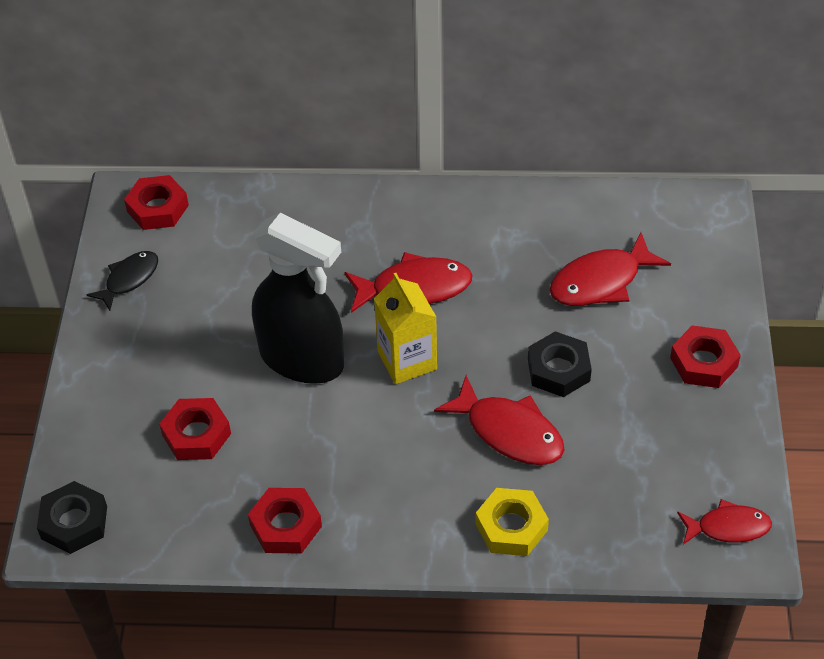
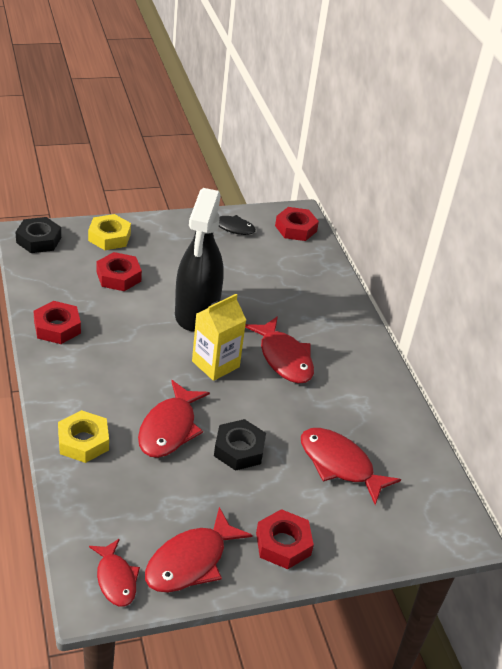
camera: 65 degrees right, 10 degrees down
(99, 430) = (109, 237): none -> yellow nut
(714, 452) = (190, 561): none -> red fish

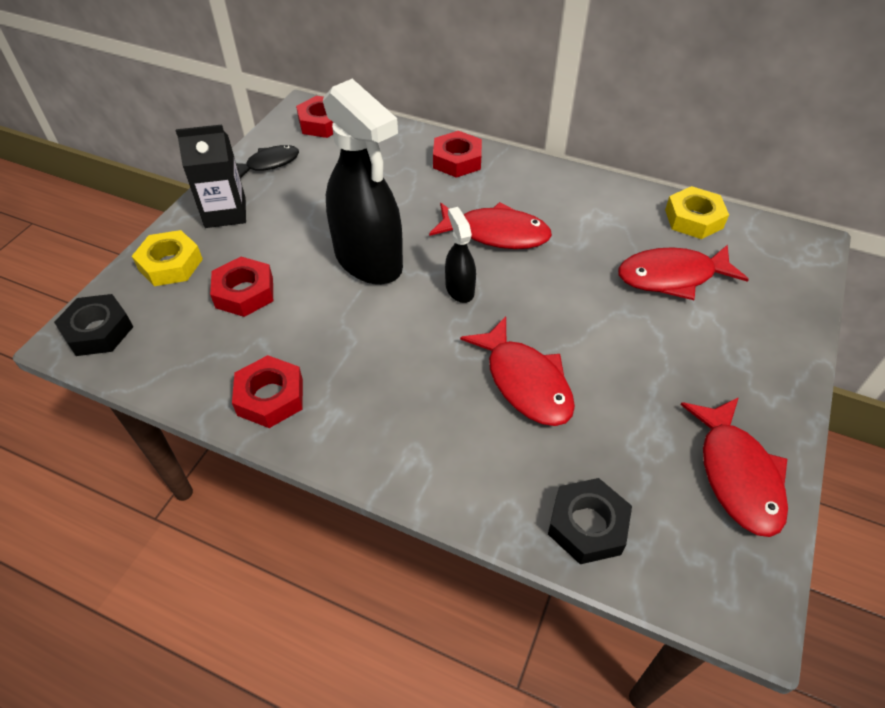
camera: 45 degrees left, 10 degrees up
(83, 441) = (484, 477): yellow nut -> yellow nut (693, 219)
(115, 579) = (727, 565): red fish -> none
(170, 234) = (225, 212): none -> black carton
(215, 364) = (459, 289): yellow carton -> black spray bottle
(239, 449) = (599, 340): black nut -> black nut (587, 525)
(283, 544) = (753, 380): red nut -> red nut (457, 160)

